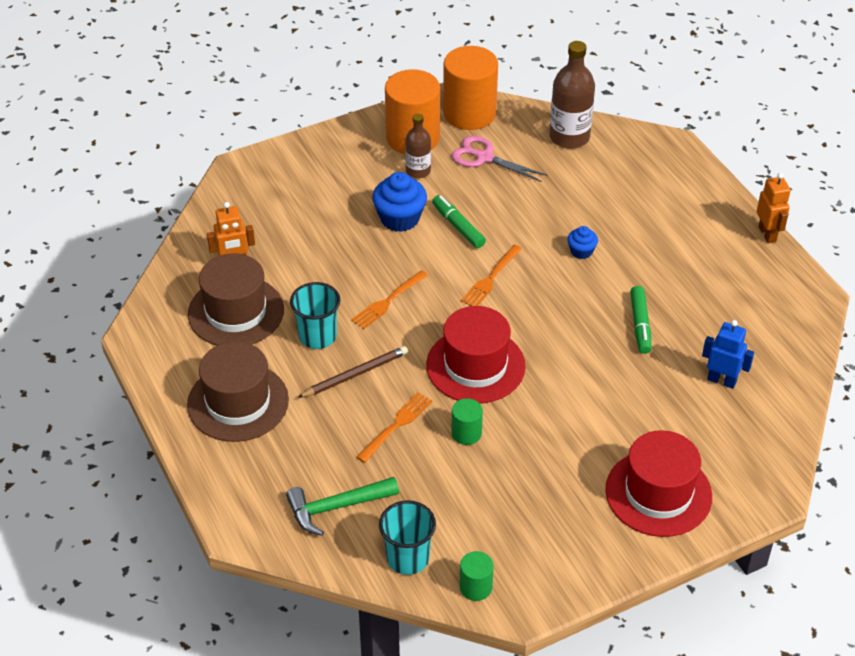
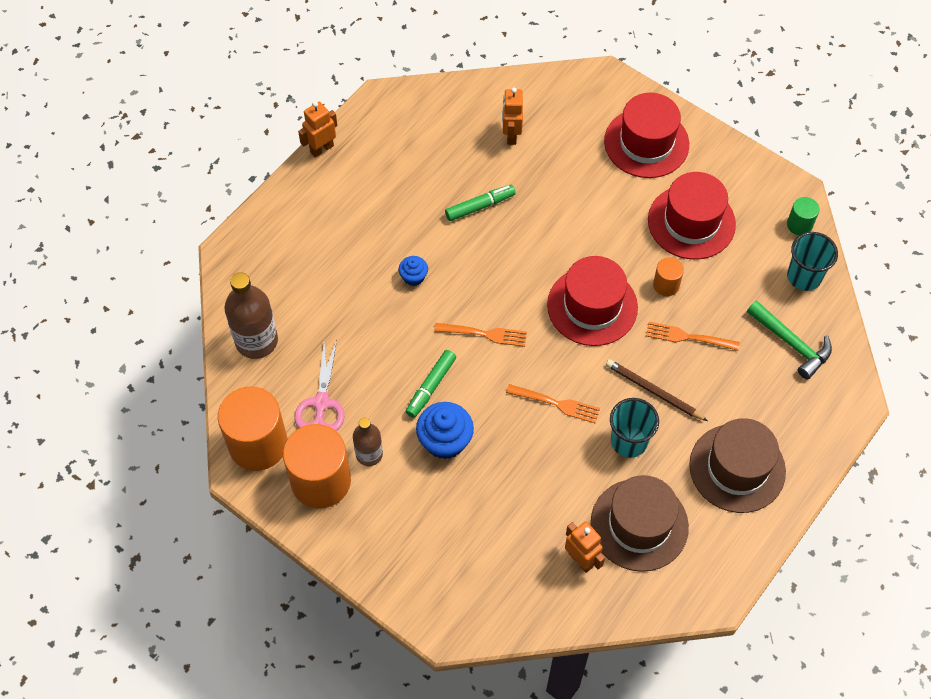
camera: 115 degrees left, 15 degrees up
(466, 433) = (666, 285): green cylinder -> orange cylinder
(531, 488) = (691, 222): none -> red hat
(721, 380) = (511, 135): blue robot -> orange robot

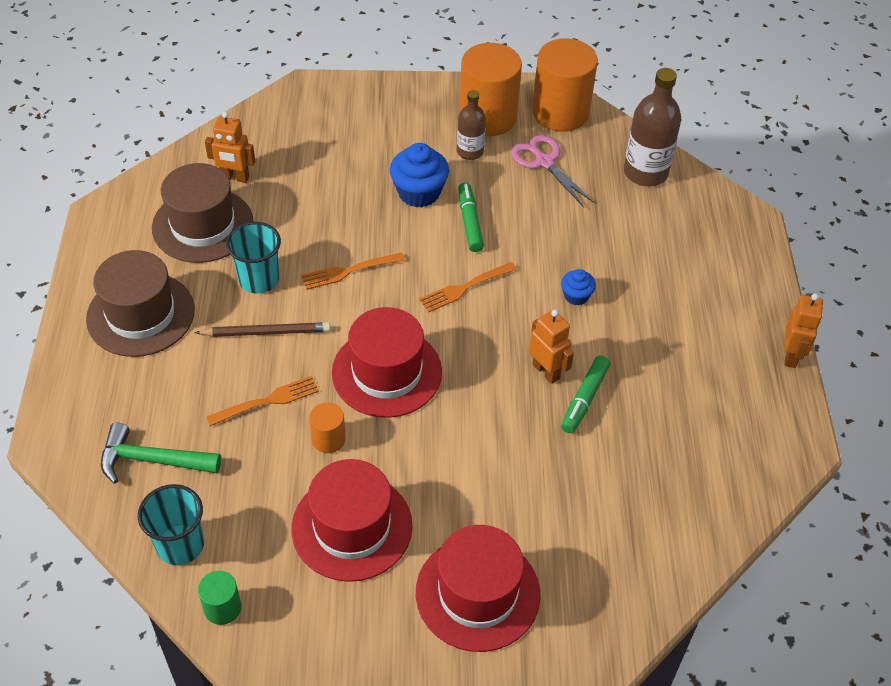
camera: 140 degrees right, 10 degrees down
(511, 135) = (631, 497): orange robot -> orange robot (546, 371)

